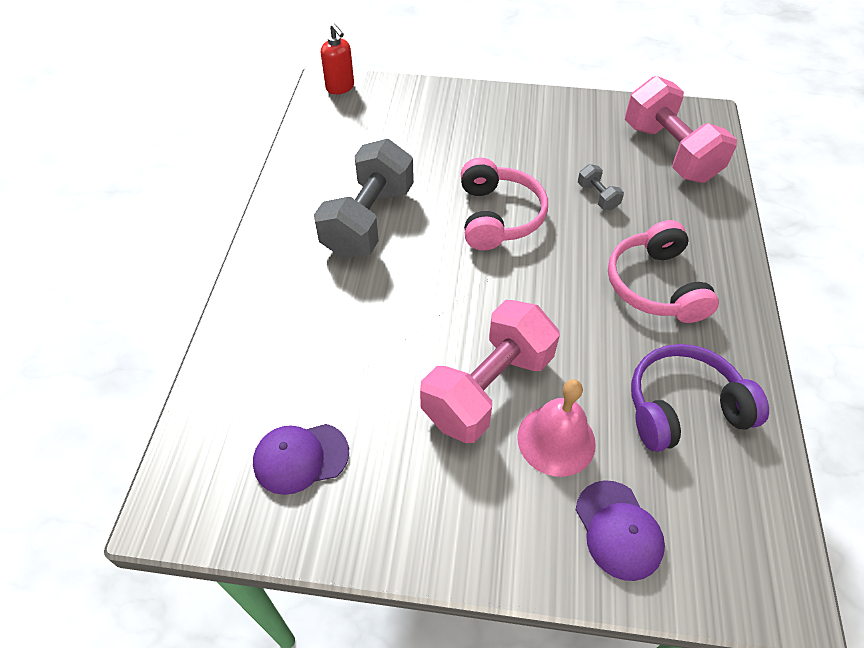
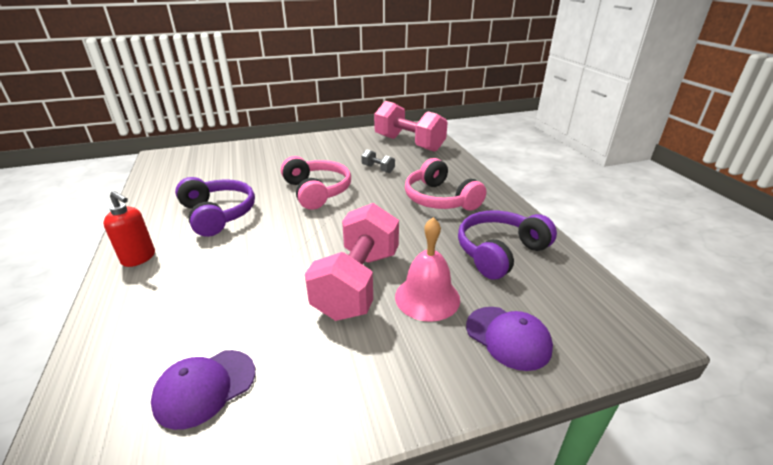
camera: 25 degrees left, 20 degrees down
(340, 87) = (171, 155): red soap dispenser -> red soap dispenser (139, 258)
(368, 221) = (218, 214): grey dumbbell -> purple headphones

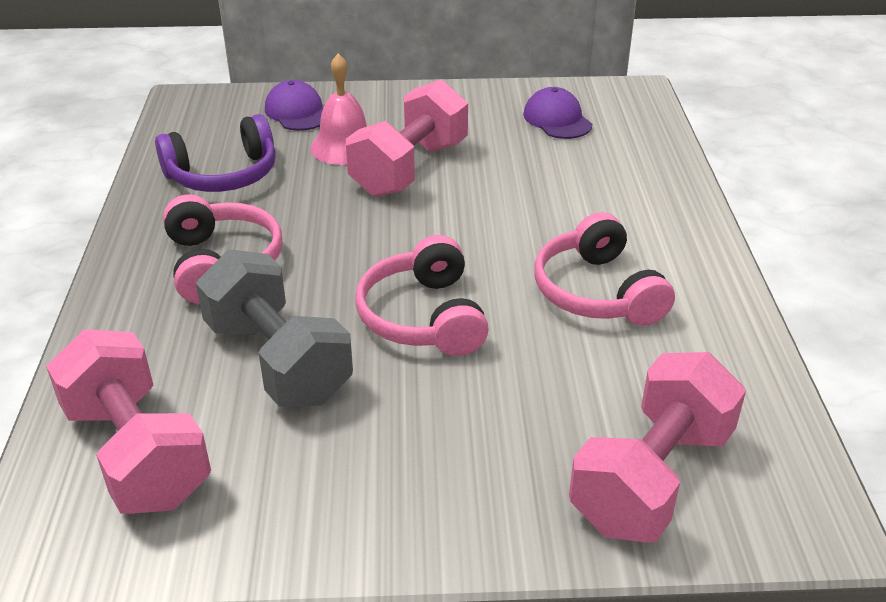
camera: 165 degrees left, 5 degrees up
(139, 258) = (682, 235): red soap dispenser -> none
(205, 387) = (557, 119): purple cap -> purple cap turned 90 degrees counterclockwise
(217, 158) = (651, 478): none -> pink dumbbell
(218, 214) = (597, 292): purple headphones -> pink headphones
(378, 169) = (278, 361): grey dumbbell -> grey dumbbell, size x2.39

